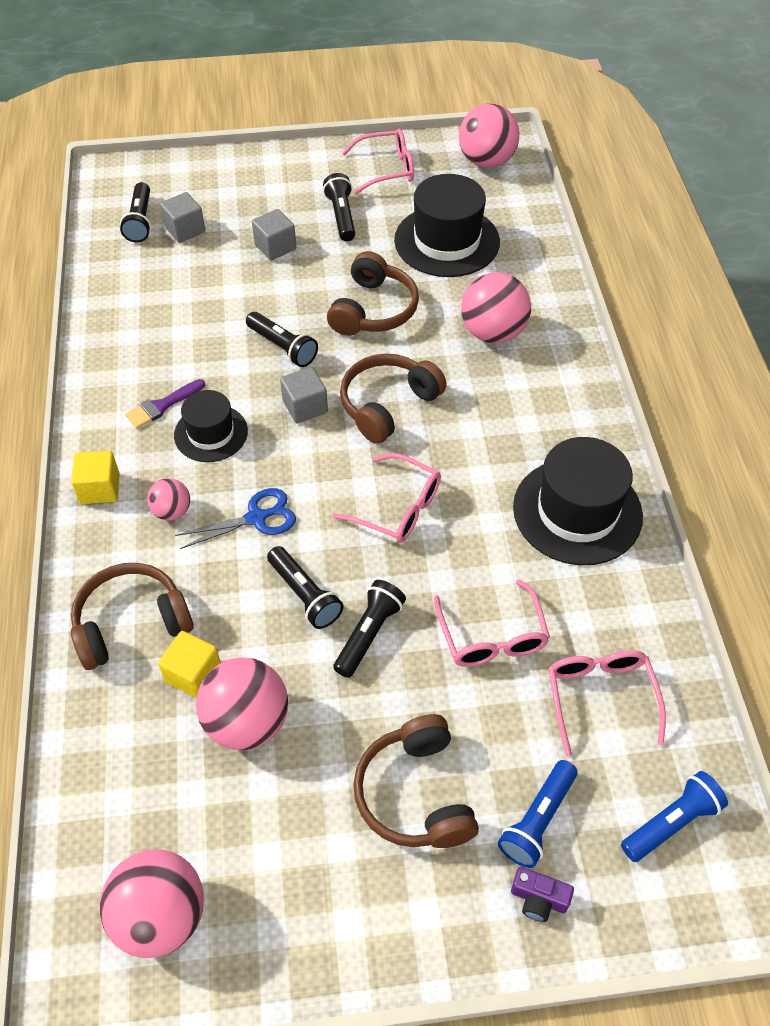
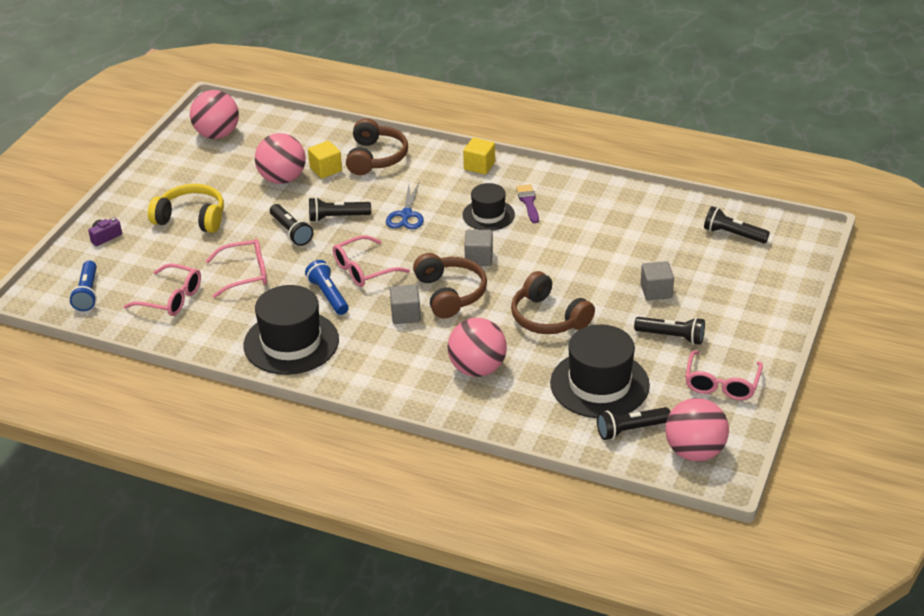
camera: 120 degrees right, 15 degrees down
(172, 511) = (439, 187): pink ball -> none
(185, 230) = (708, 253): grey cube -> grey cube (405, 315)
(283, 347) = (542, 264): black flashlight -> black flashlight (631, 430)
(415, 794) = (191, 218): brown headphones -> yellow headphones
(492, 636) = (245, 274): pink glasses -> pink glasses turned 150 degrees clockwise
(537, 820) = (137, 251): blue flashlight -> blue flashlight (328, 295)

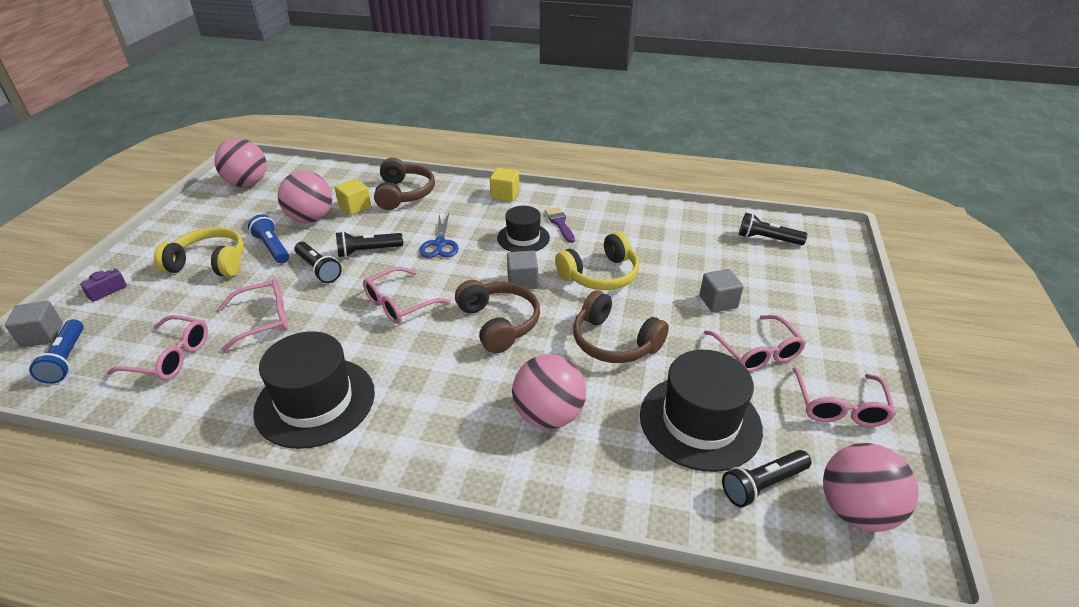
camera: 10 degrees left, 0 degrees up
(328, 295) = (360, 337): blue flashlight -> blue flashlight (272, 248)
(405, 315) = (452, 352): grey cube -> grey cube (42, 335)
(553, 257) = (600, 275): none -> yellow headphones
(671, 337) = (757, 352): black flashlight -> pink glasses

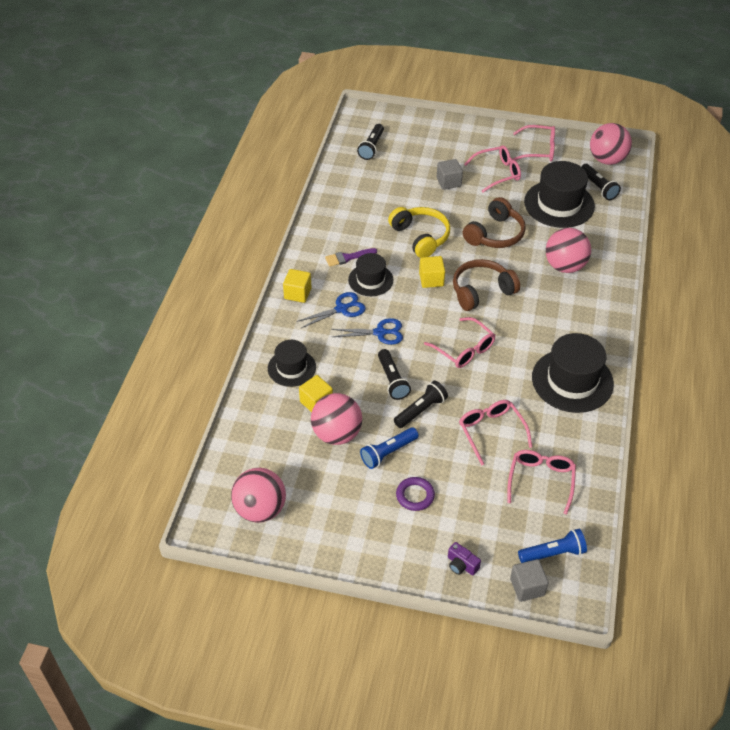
camera: 90 degrees left, 10 degrees up
(209, 263) = (415, 495): yellow headphones -> purple ring
(404, 194) = (291, 368): brown headphones -> black hat
(479, 220) = (341, 309): none -> blue scissors
(522, 281) = (431, 279): grey cube -> yellow cube

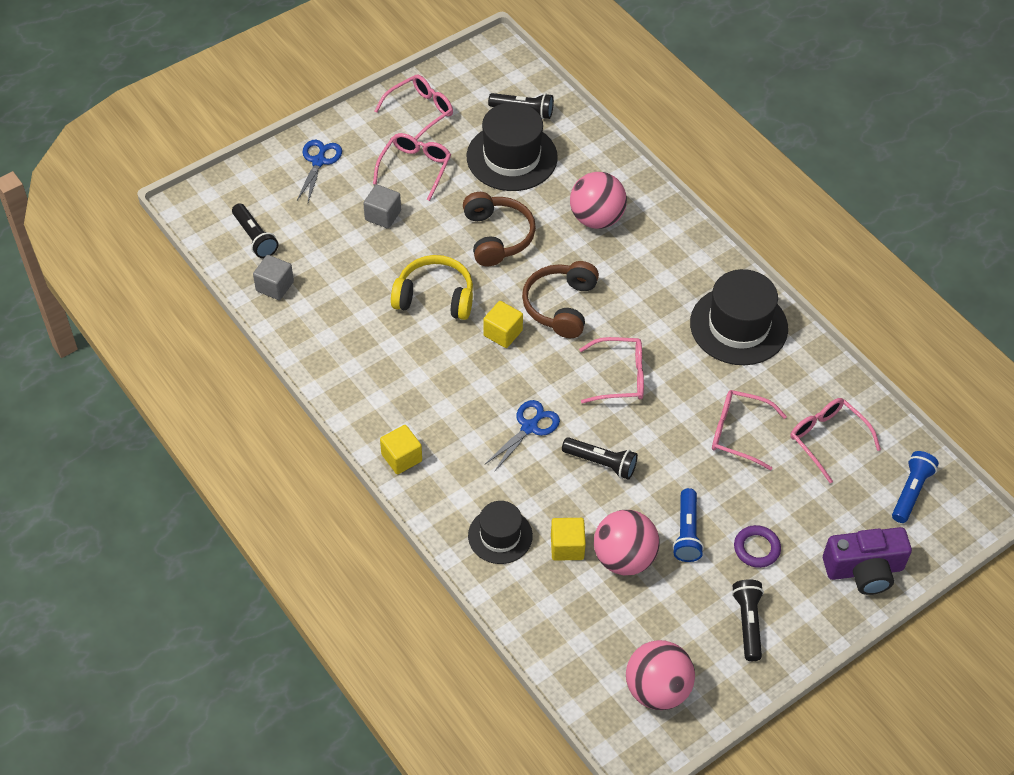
camera: 50 degrees left, 5 degrees up
(341, 309) = (464, 436): blue scissors -> blue scissors (319, 161)
(348, 257) = (397, 378): purple brush -> none
(370, 280) = (449, 382): black hat -> none
(421, 410) = (661, 468): black flashlight -> black flashlight (748, 623)
(461, 565) = (864, 570): purple camera -> purple camera, size x2.07
(527, 587) = (928, 538): grey cube -> grey cube (275, 286)
(607, 160) = (494, 74): pink ball -> none

